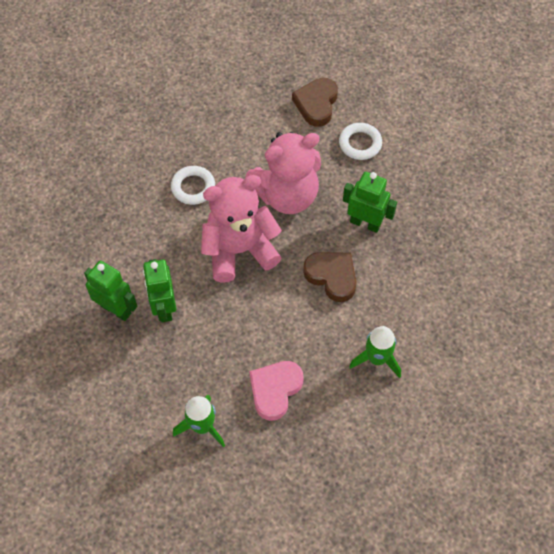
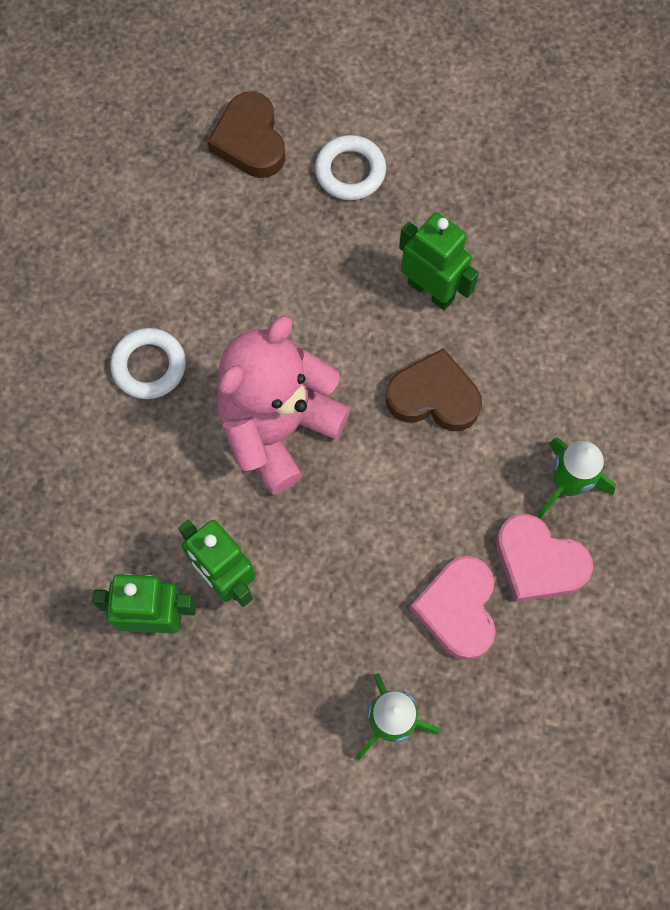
camera: 30 degrees left, 10 degrees up
(286, 195) = (294, 306): pink teddy bear -> none
(334, 390) = (538, 562): none -> pink heart
(365, 223) = (431, 290): green robot -> green robot turned 45 degrees clockwise

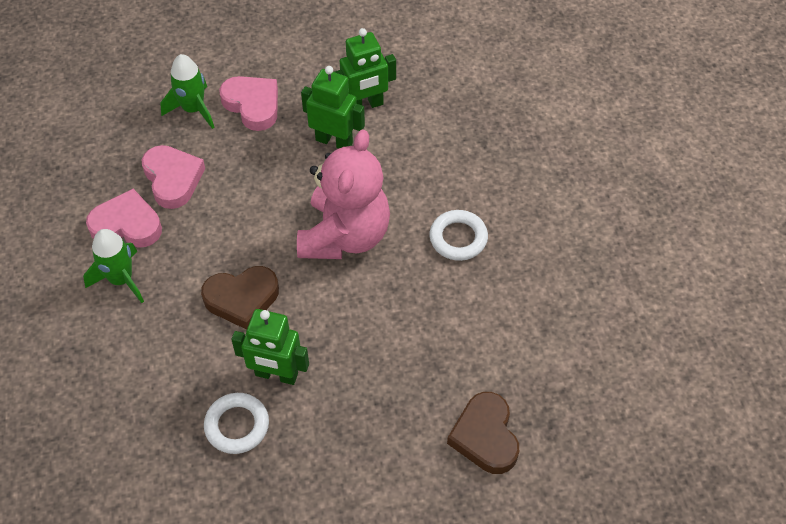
camera: 155 degrees right, 15 degrees down
(250, 141) = (485, 436): brown heart -> brown heart turned 150 degrees counterclockwise
(305, 691) = (252, 105): none -> pink heart
(350, 171) = (387, 446): white ring -> white ring (237, 425)

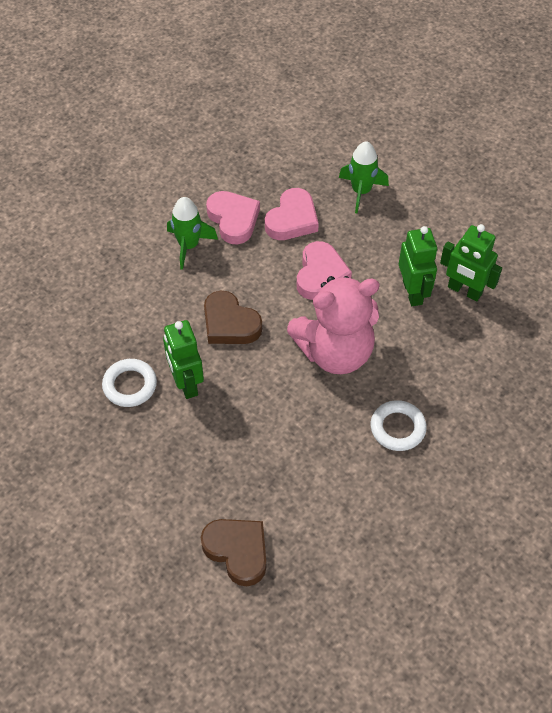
camera: 55 degrees right, 0 degrees up
(252, 105) = (398, 222): pink heart -> pink heart (320, 275)
(485, 436) = (237, 551): brown heart -> brown heart turned 90 degrees clockwise

